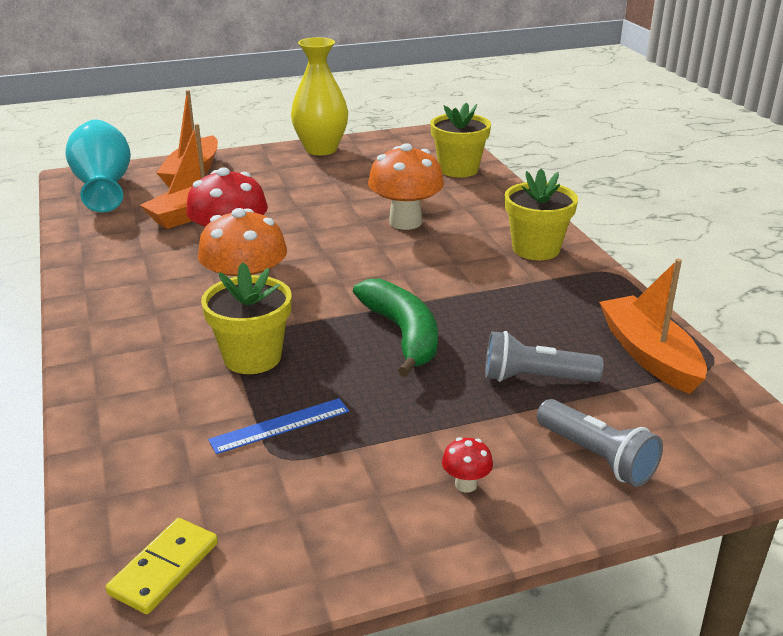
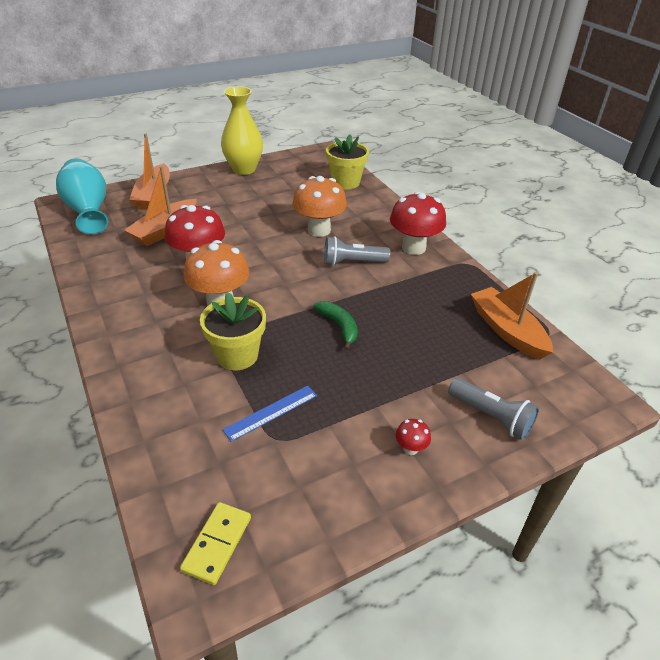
camera: 10 degrees left, 10 degrees up
(403, 334) = (339, 326): green banana -> green banana, size x0.63
(535, 378) = (437, 356): grey flashlight -> grey flashlight (352, 262)
(536, 249) = (413, 248): yellow flower pot -> red mushroom

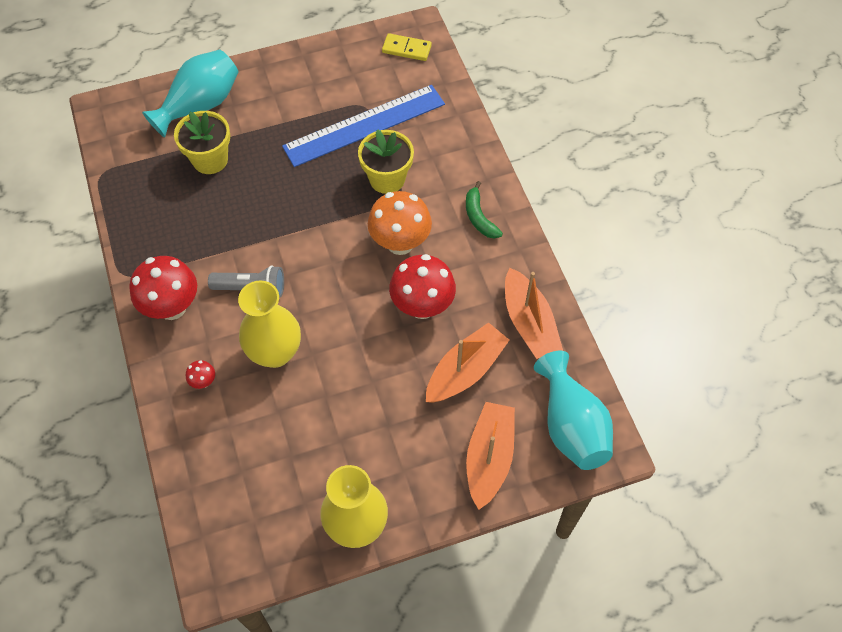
camera: 170 degrees left, 20 degrees up
(217, 544) = (406, 49): yellow domino -> yellow domino turned 75 degrees clockwise
(271, 412) = (364, 125): blue ruler -> blue ruler, size x2.18
(319, 230) = (275, 352): orange mushroom -> yellow vase
(339, 326) = (291, 201): green banana -> green banana (479, 217)
(345, 182) = (207, 468): yellow flower pot -> yellow flower pot (210, 160)
(410, 448) = (270, 89): red mushroom -> red mushroom (203, 382)
(491, 417) = (200, 105): grey flashlight -> turquoise vase
(507, 330) = (138, 181): orange boat -> orange boat (529, 323)

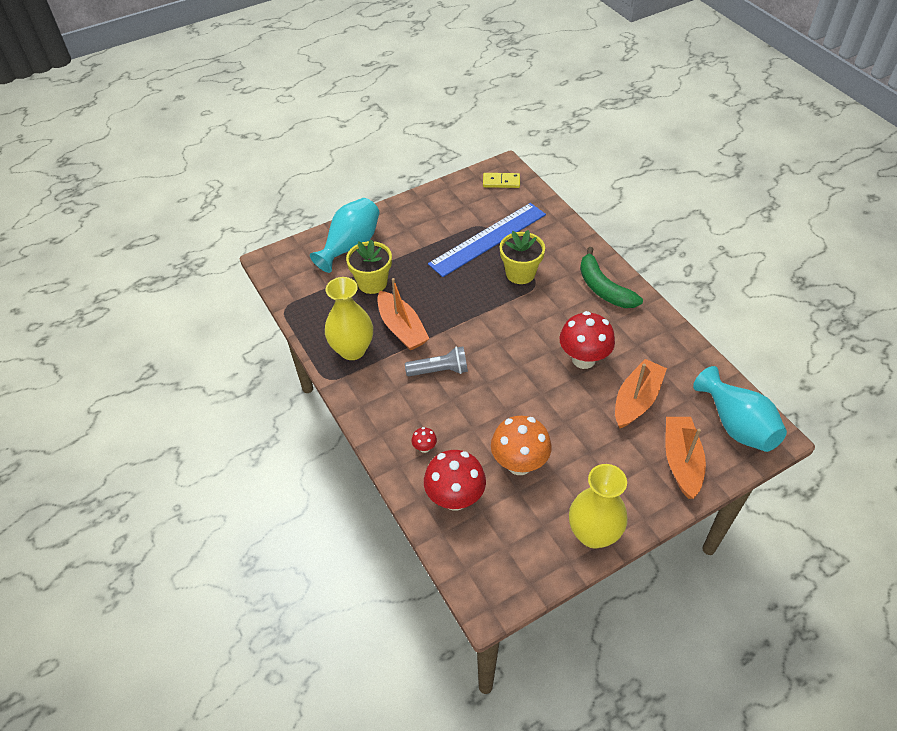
camera: 10 degrees left, 10 degrees down
(172, 307) = (378, 396): red mushroom -> red mushroom (455, 498)
(275, 352) = (476, 415): yellow vase -> yellow vase (352, 350)
(400, 243) = (548, 317): orange mushroom -> orange mushroom (519, 464)
(479, 217) = (603, 288): green banana -> green banana, size x1.59
(529, 323) = (672, 356): orange boat -> orange boat (402, 328)

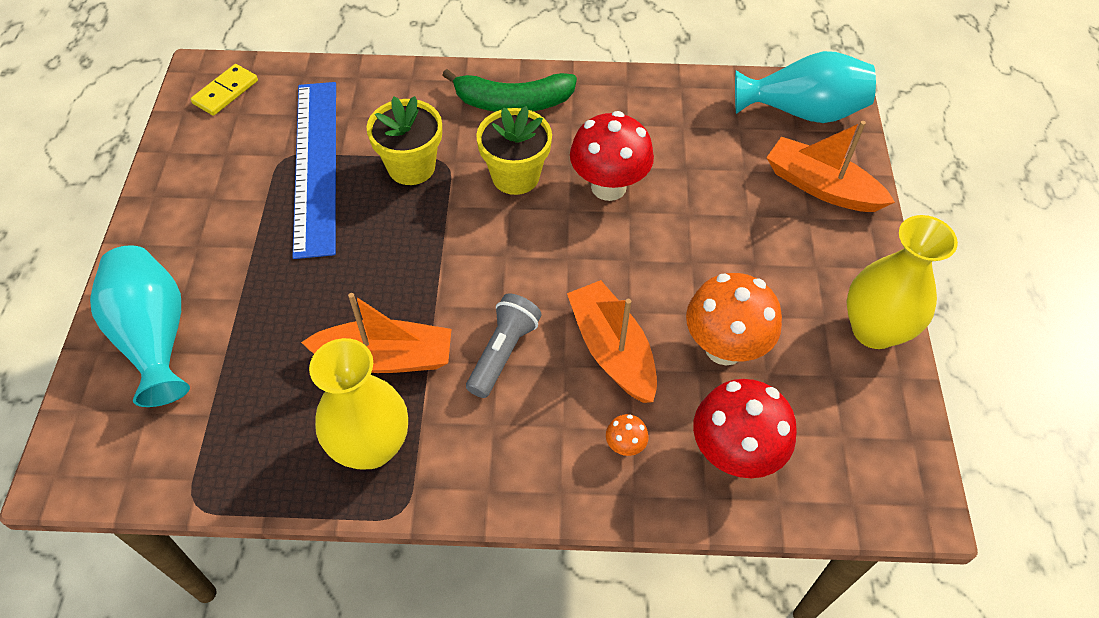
camera: 60 degrees left, 5 degrees up
(372, 283) = (261, 348): yellow flower pot -> yellow flower pot (515, 176)
(424, 448) = (625, 446): red mushroom -> orange mushroom
(636, 400) = (708, 174): orange boat -> orange boat (612, 350)

